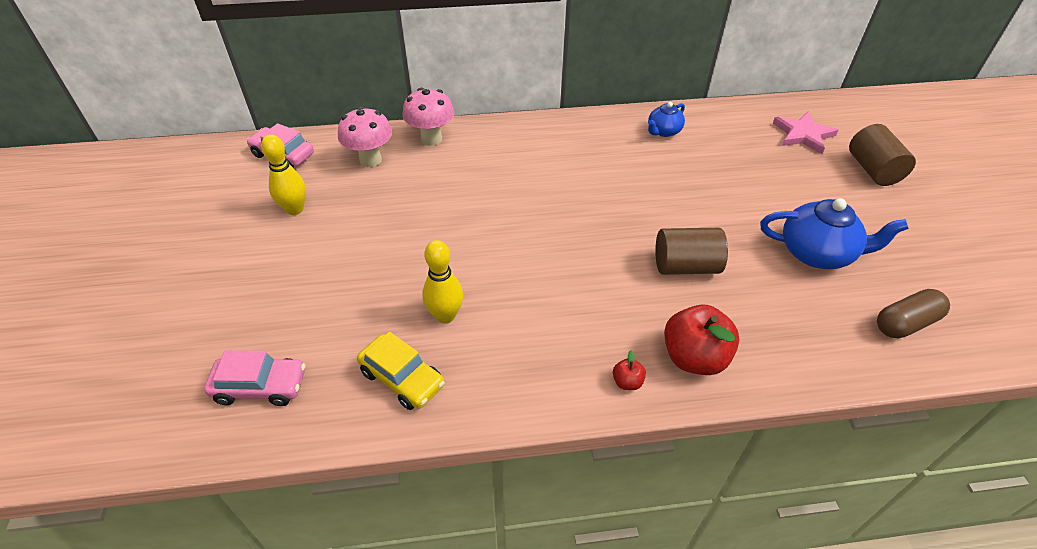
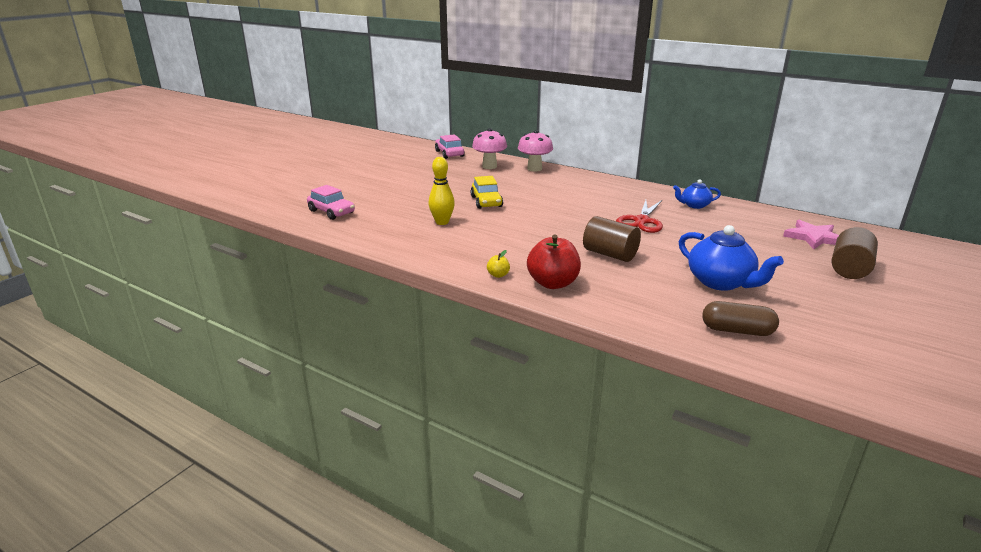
camera: 40 degrees right, 20 degrees down
(295, 209) = (427, 170): yellow bowling pin -> none
(402, 378) = (391, 231): yellow car -> yellow car (486, 202)
(627, 382) = (498, 275): red apple -> yellow apple
(648, 186) = (641, 221): none -> red scissors

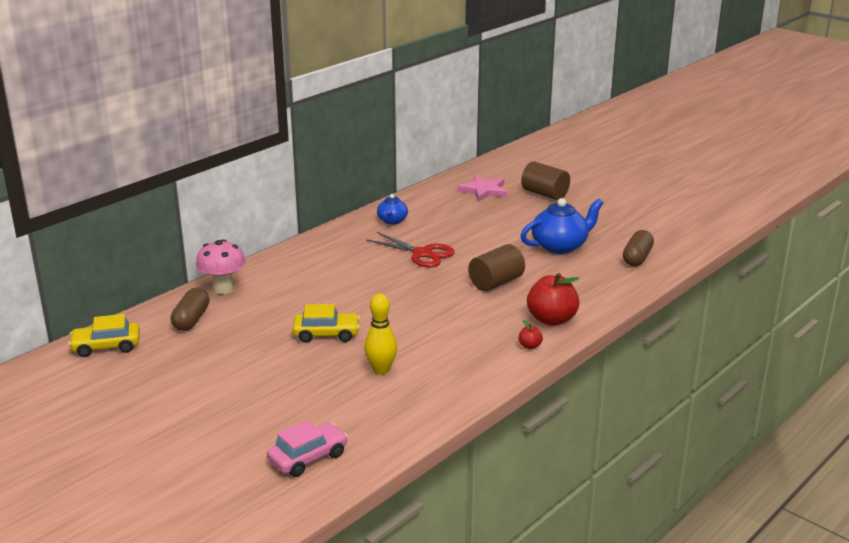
camera: 80 degrees left, 0 degrees up
(449, 154) = (106, 346): pink car -> yellow car
(489, 166) = (191, 319): pink mushroom -> brown capsule
(498, 275) = (530, 346): yellow apple -> red apple

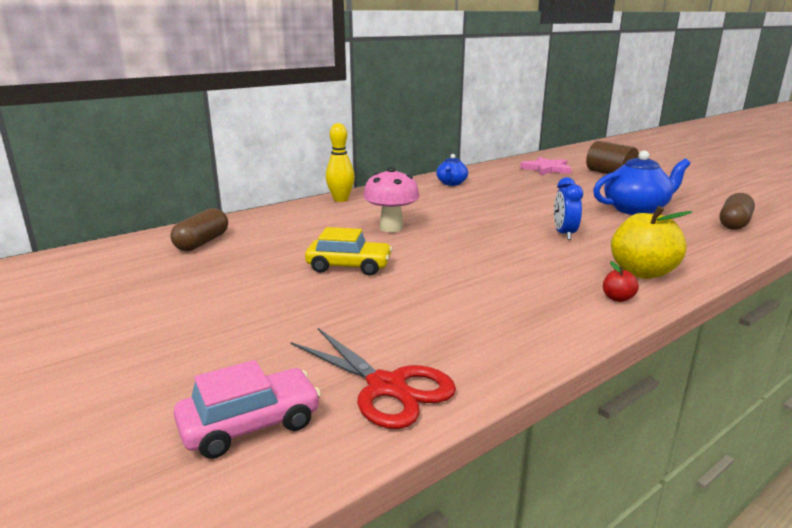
camera: 10 degrees right, 5 degrees down
(106, 346) = (88, 259): yellow car -> none
(223, 289) = (254, 220): pink mushroom -> pink mushroom (391, 228)
(381, 370) = (407, 309): yellow bowling pin -> yellow bowling pin (341, 199)
(422, 254) = (479, 207): red scissors -> red scissors (387, 387)
(496, 283) = (564, 234): brown cylinder -> blue clock
(551, 319) = (642, 272): red apple -> yellow apple

